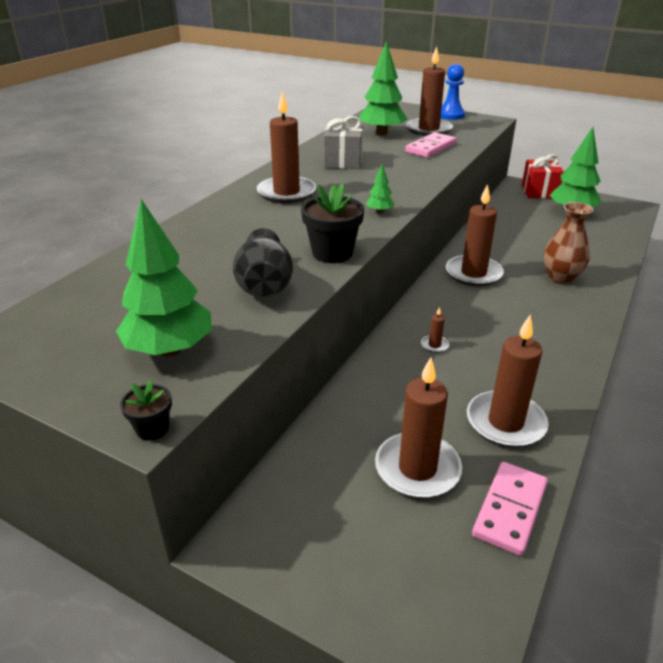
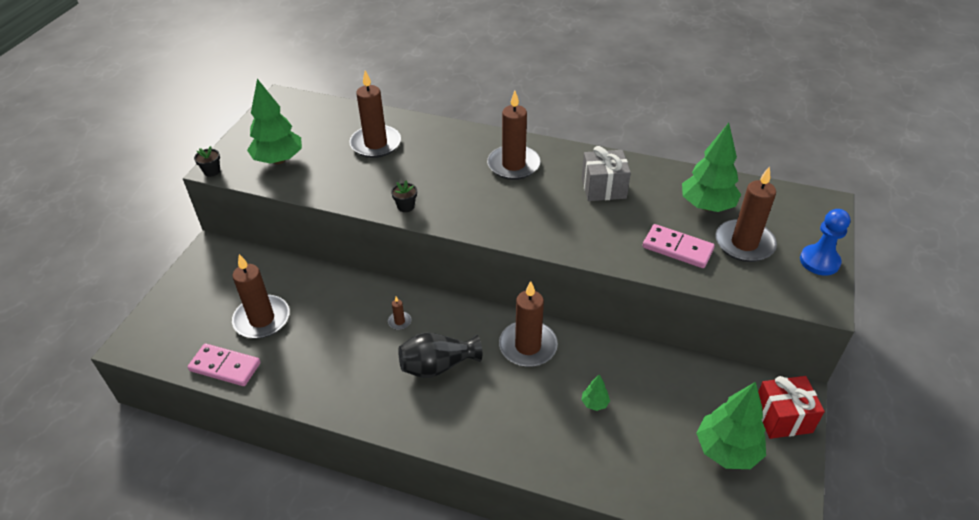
camera: 80 degrees right, 10 degrees up
(264, 285) = (353, 181): black vase -> black vase (437, 366)
(332, 253) = (406, 206): black flower pot -> black flower pot, size x0.53
(379, 212) = (489, 224): green tree -> green tree (594, 403)
(505, 422) = (307, 367): brown candle -> brown candle (375, 144)
(560, 277) = (540, 421): brown vase -> none

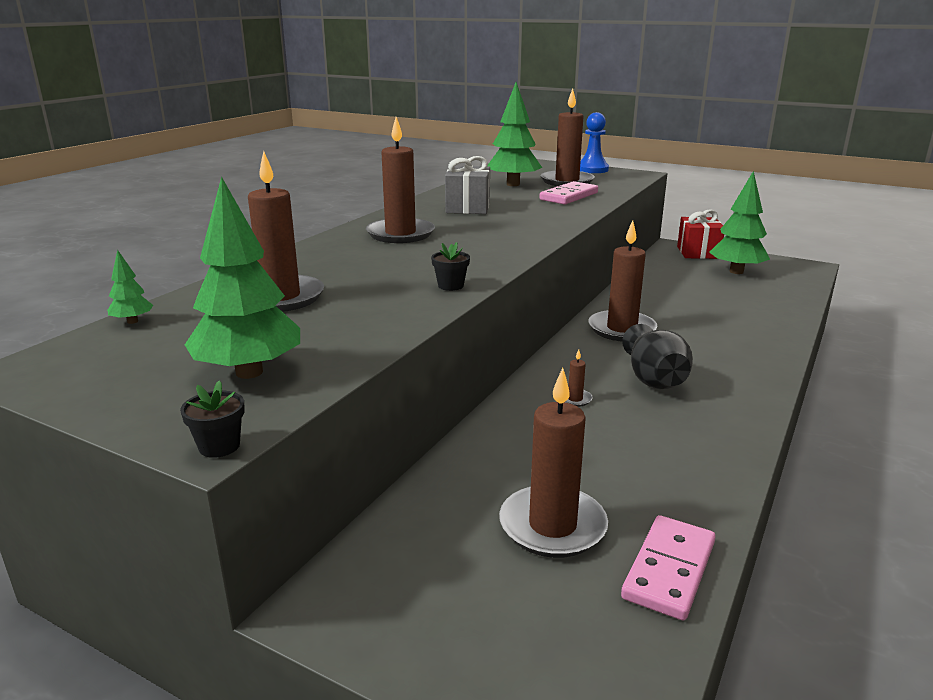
camera: 80 degrees left, 20 degrees down
(594, 403) = (696, 308): green tree -> green tree (132, 321)

